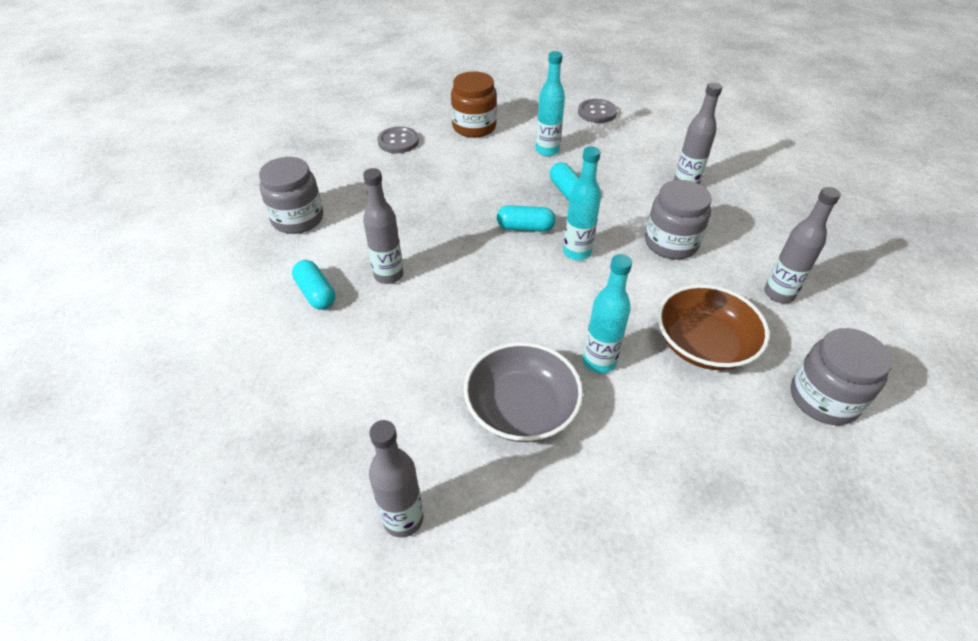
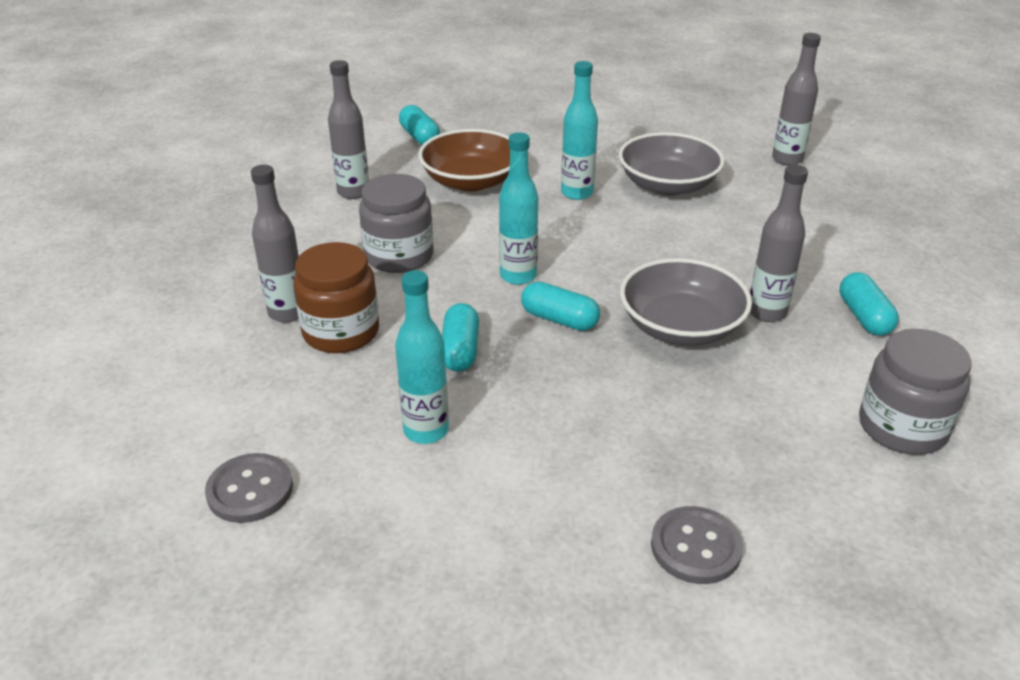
camera: 155 degrees left, 10 degrees down
(445, 246) = (681, 326): none -> grey bowl
(474, 127) = (520, 535): brown jar -> brown jar (341, 332)
(823, 398) = (419, 137): grey jar -> turquoise capsule

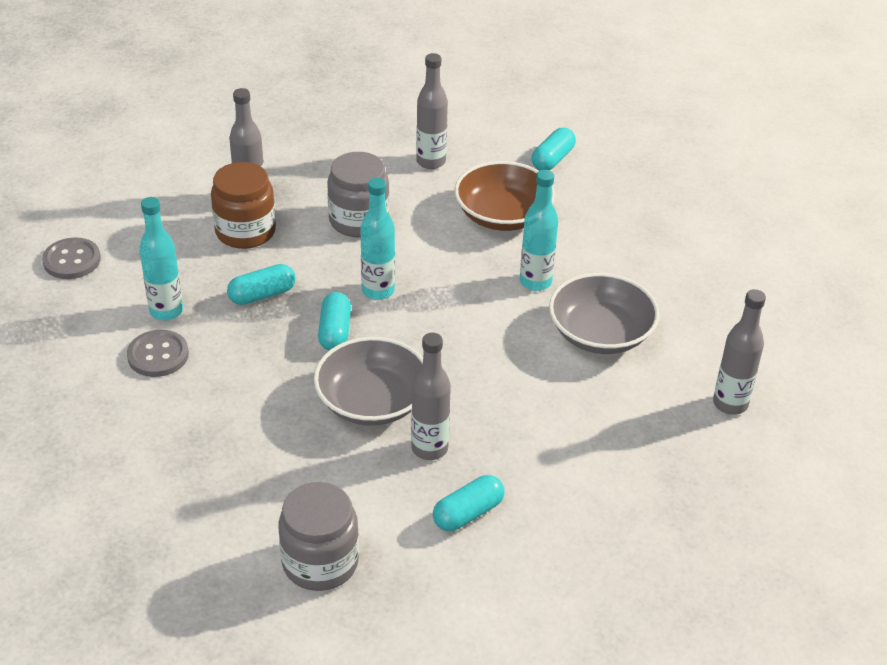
camera: 60 degrees right, 5 degrees up
(695, 547) = (124, 472): grey button -> grey button (158, 355)

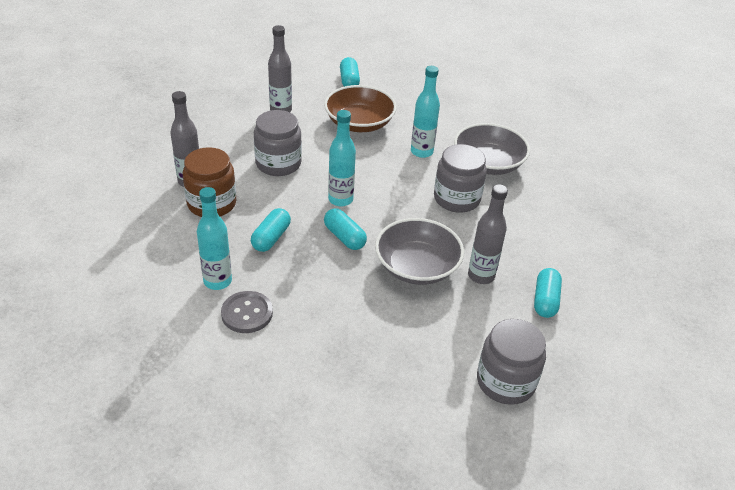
camera: 40 degrees left, 0 degrees up
(72, 260) = (104, 283): grey button -> none
(509, 354) = (456, 199): none -> grey jar
(730, 404) = (590, 168): grey bottle -> none

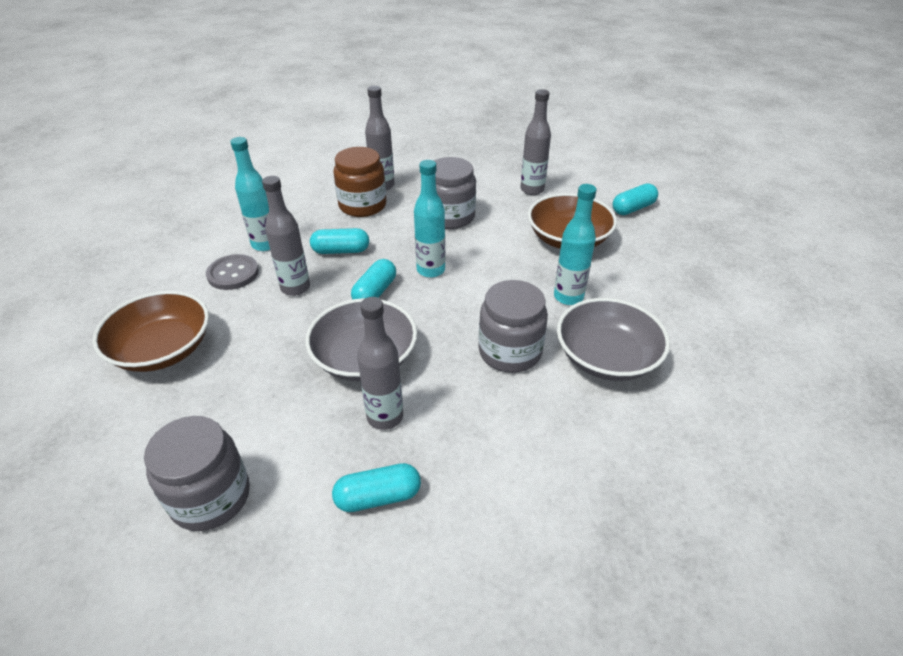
camera: 65 degrees right, 0 degrees up
(302, 279) = (295, 288): none -> grey bottle
(324, 382) = (163, 349): none -> brown bowl

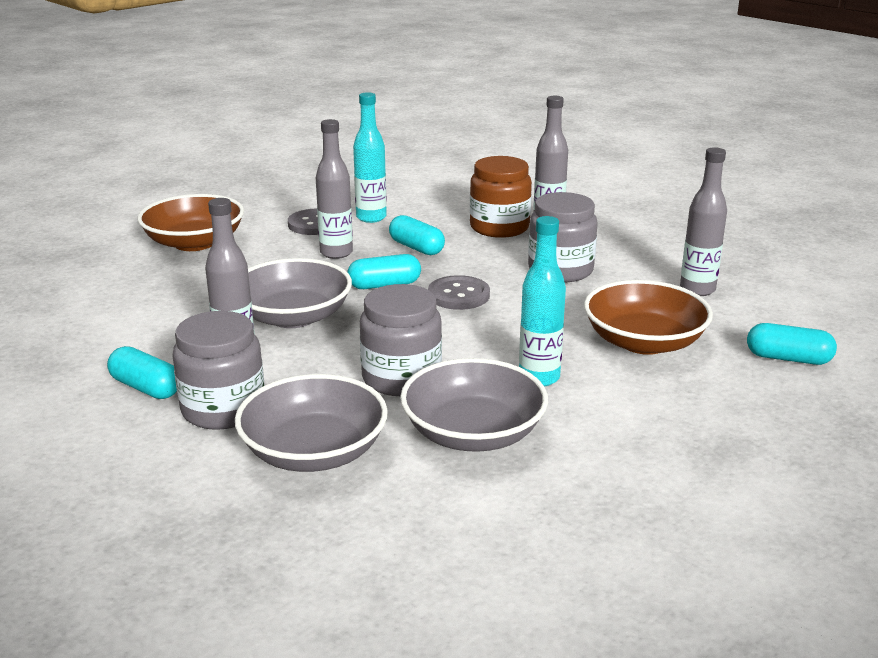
camera: 50 degrees right, 15 degrees down
(210, 497) = (76, 326): grey jar -> grey jar (223, 409)
(431, 270) = (458, 295): turquoise bottle -> grey button
(565, 443) = (314, 452): none -> grey bowl

